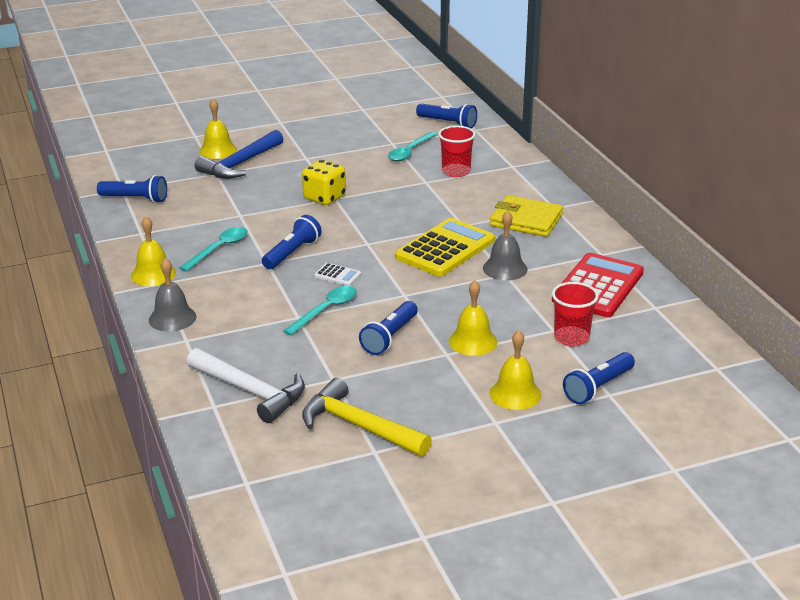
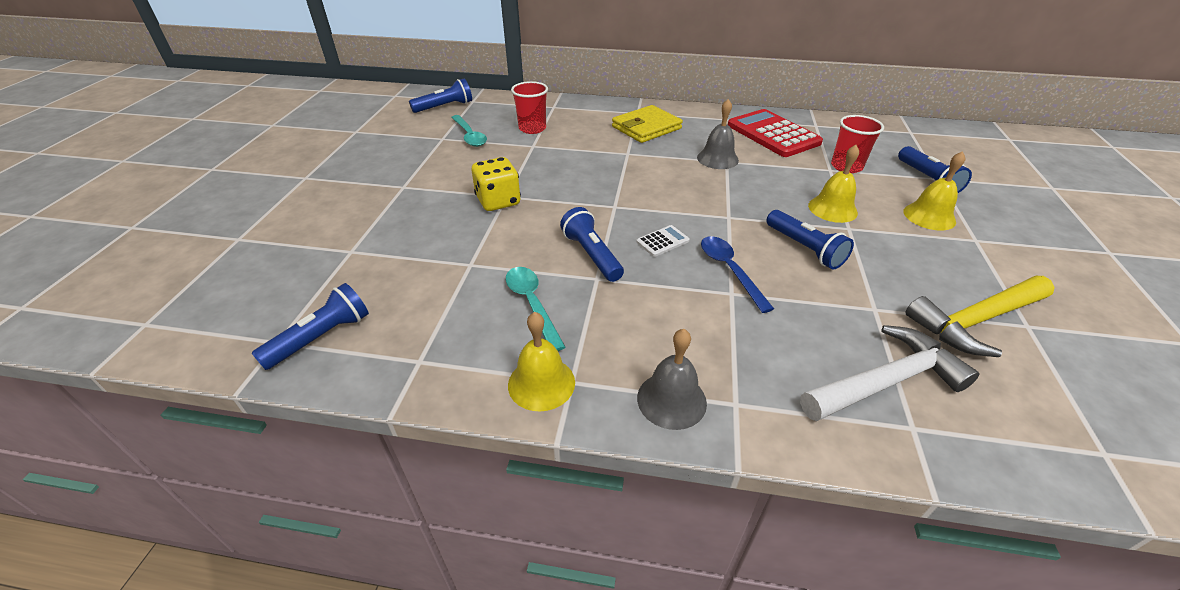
camera: 60 degrees left, 10 degrees up
(218, 150) = (299, 233): yellow bell -> none
(240, 164) = (355, 228): blue hammer -> none
(326, 310) = (729, 270): turquoise spoon -> blue spoon
(445, 249) = (661, 173): yellow calculator -> none

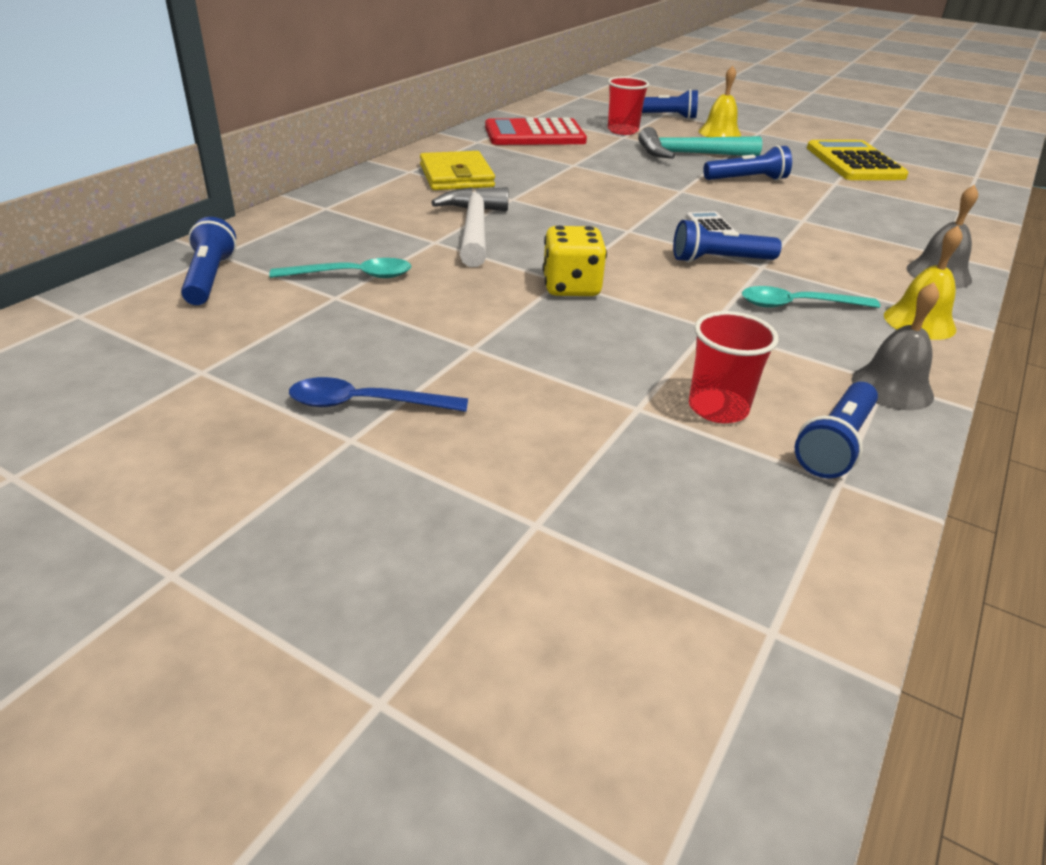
camera: 70 degrees left, 5 degrees down
(321, 337) = (835, 444): blue flashlight -> blue flashlight turned 120 degrees counterclockwise
(532, 128) = (381, 232): red cup -> red cup (718, 408)
(717, 158) = (564, 166): grey bell -> grey bell (892, 387)
(729, 270) = (769, 212): blue spoon -> blue spoon (366, 404)
(832, 209) = (690, 154): yellow bell -> turquoise hammer
(885, 382) = (916, 204): white hammer -> white hammer (474, 229)
(976, 321) = (854, 162): yellow hammer -> yellow calculator

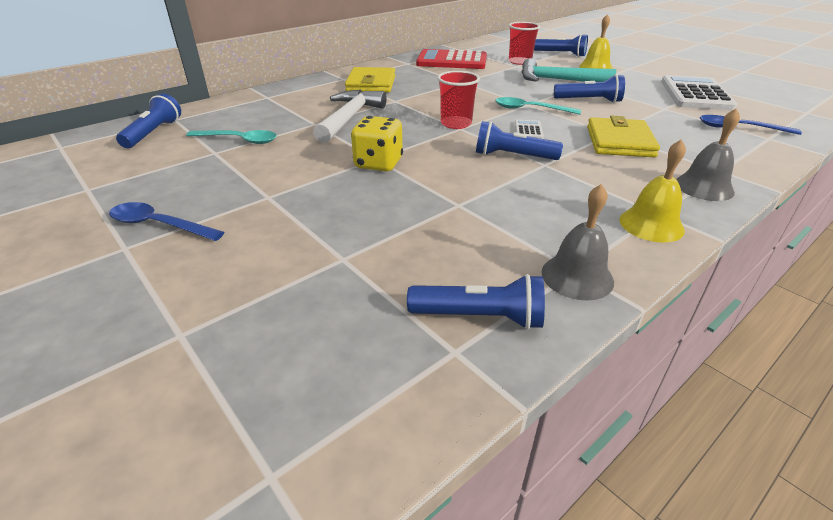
camera: 20 degrees right, 0 degrees up
(718, 408) = (406, 269): red cup -> red cup (456, 124)
(798, 305) = (549, 197): turquoise spoon -> turquoise spoon (530, 109)
(819, 230) = (619, 142): none -> yellow wallet
(835, 444) = (480, 317): blue flashlight -> blue flashlight turned 135 degrees counterclockwise
(854, 162) = (695, 94): yellow calculator -> white calculator
(926, 202) = (739, 128): none -> blue spoon

